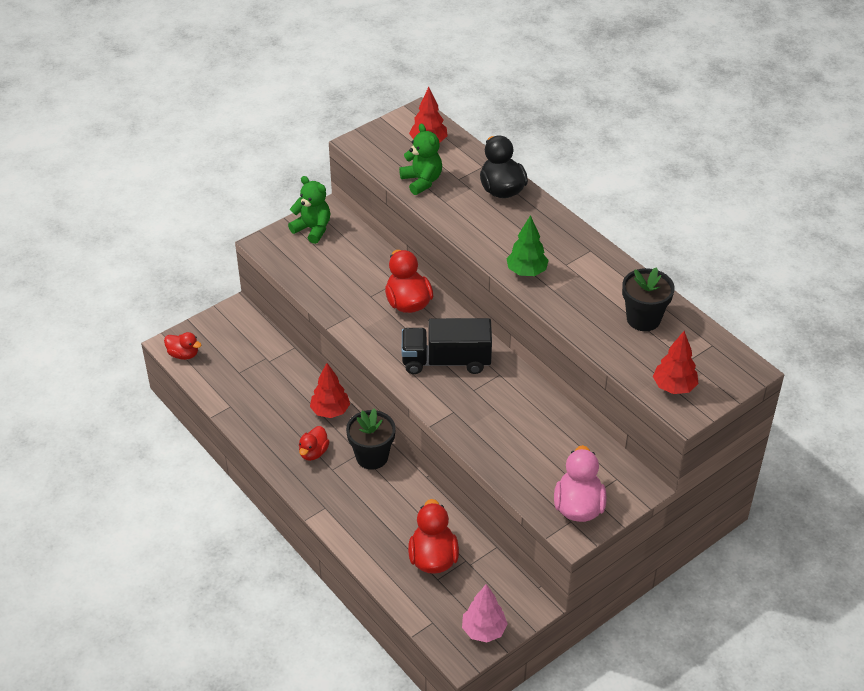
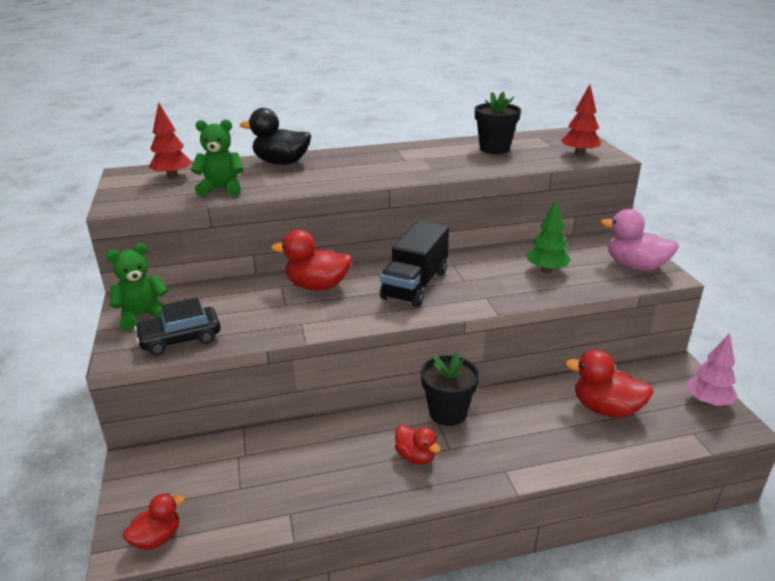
camera: 65 degrees left, 15 degrees down
(296, 263) = (180, 339): none -> black car
(330, 411) = (362, 425): red tree -> none
(526, 272) = (399, 173): green tree -> green tree (546, 270)

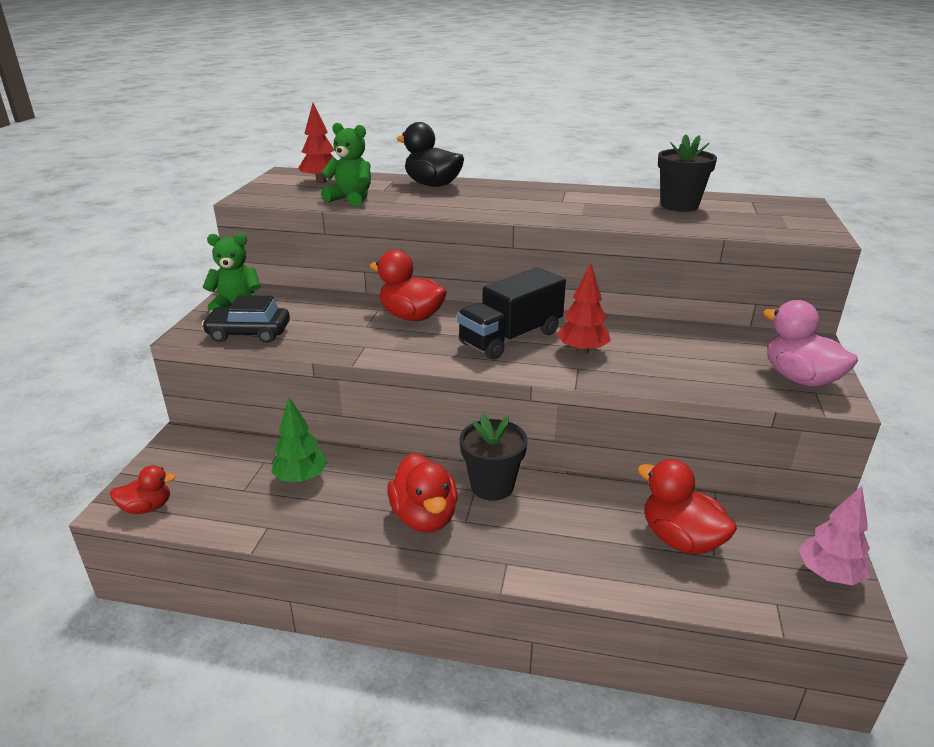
camera: 25 degrees right, 0 degrees up
(416, 456) = (424, 517): red duck -> red duck, size x1.64
(546, 270) = (677, 357): green tree -> green tree (301, 478)
(579, 154) = (782, 227): red tree -> red tree (582, 351)

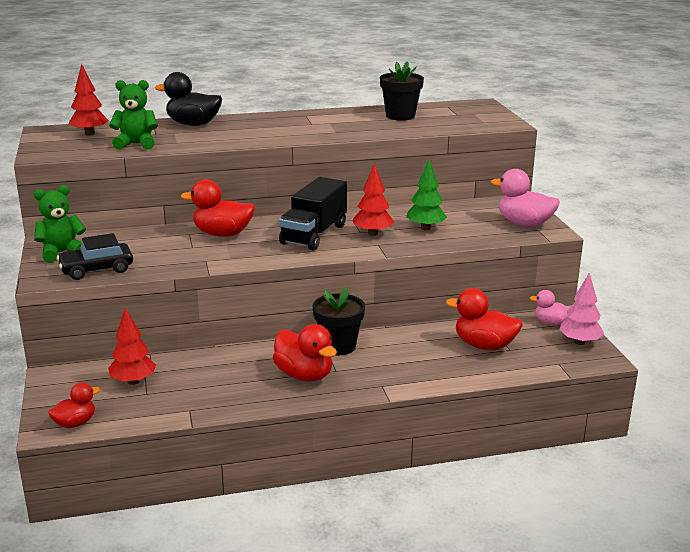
camera: 25 degrees left, 5 degrees down
(244, 470) = (133, 381): none -> red tree
(301, 478) = (187, 375): green tree -> green tree (425, 228)
(799, 529) = (551, 323): none -> pink duck

